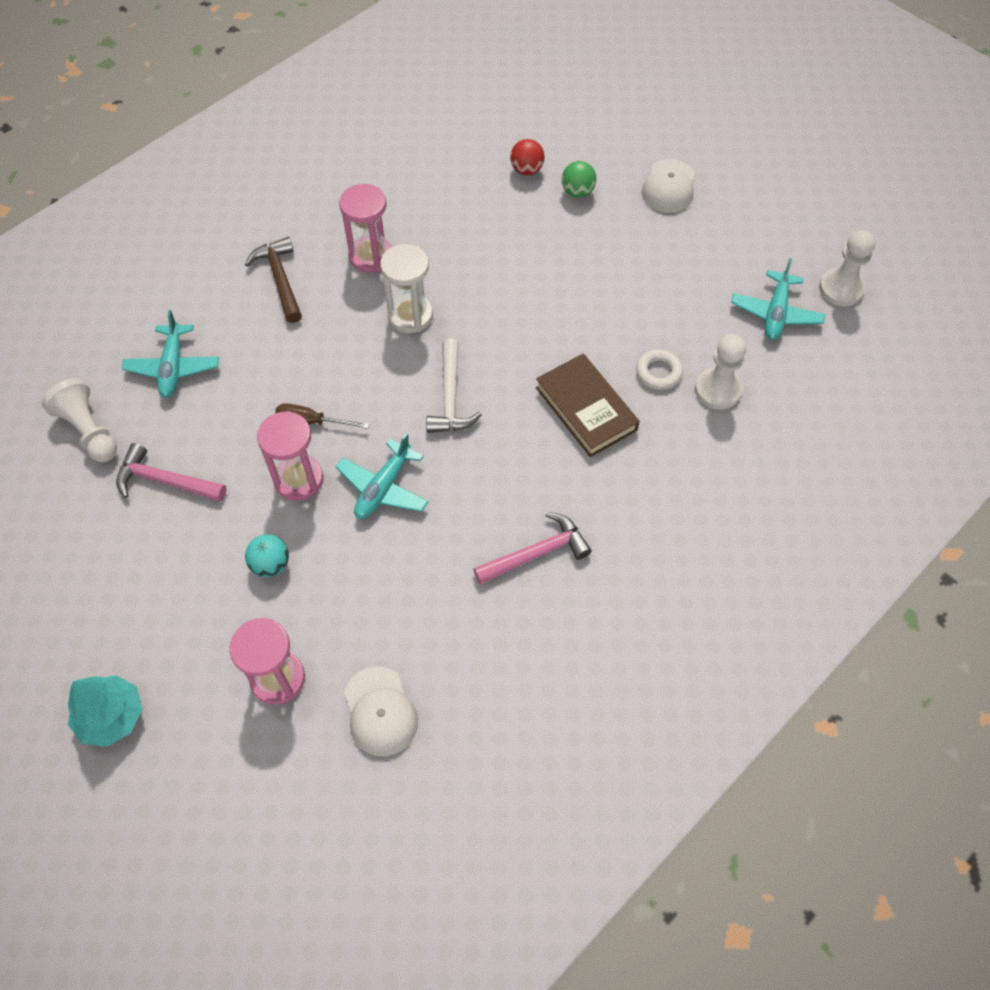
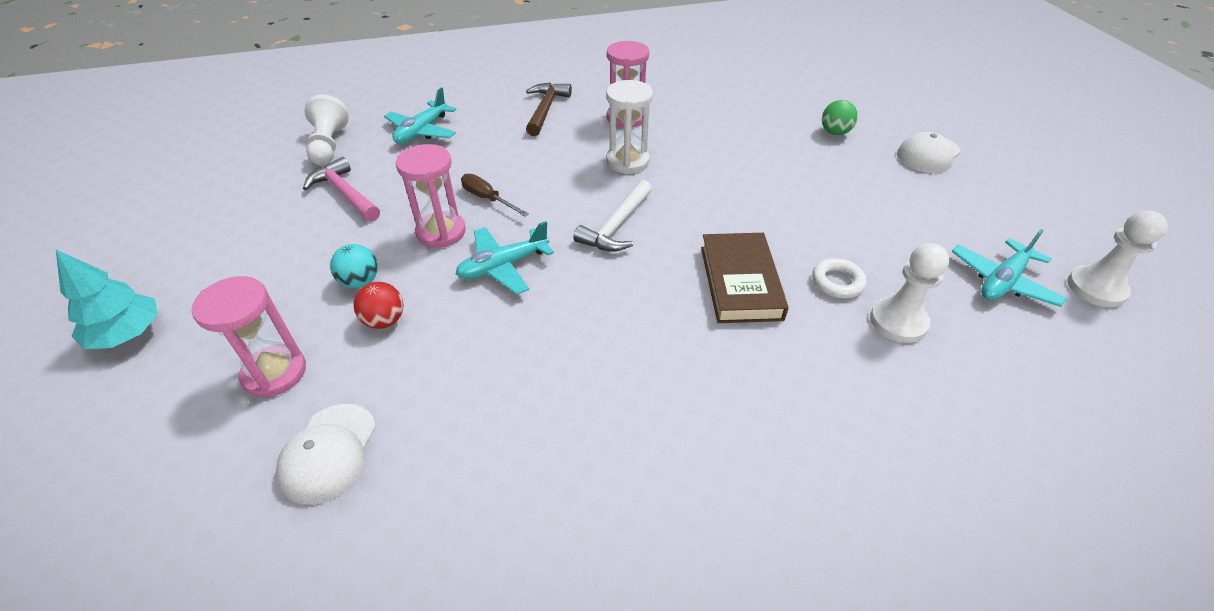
camera: 30 degrees right, 15 degrees down
(526, 170) = (797, 107): red ball -> red ball (384, 320)
(537, 553) = (601, 383): pink hammer -> none

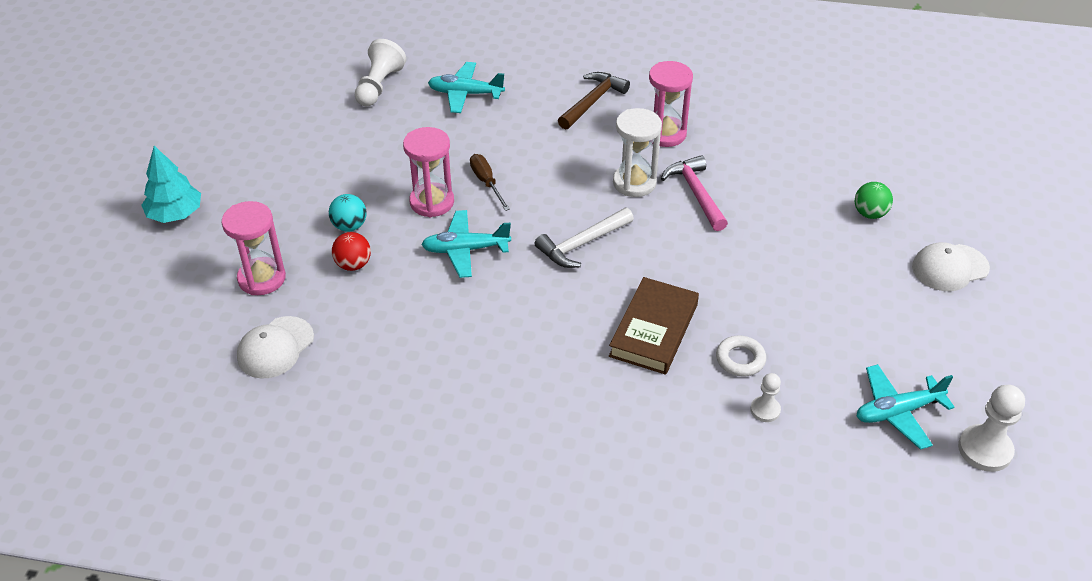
camera: 25 degrees right, 0 degrees up
(344, 193) = (371, 140): pink hammer -> pink hammer (696, 193)
(422, 131) = (465, 94): turquoise plane -> turquoise plane turned 45 degrees clockwise
(898, 321) = (765, 410): white pawn -> white pawn, size x0.58

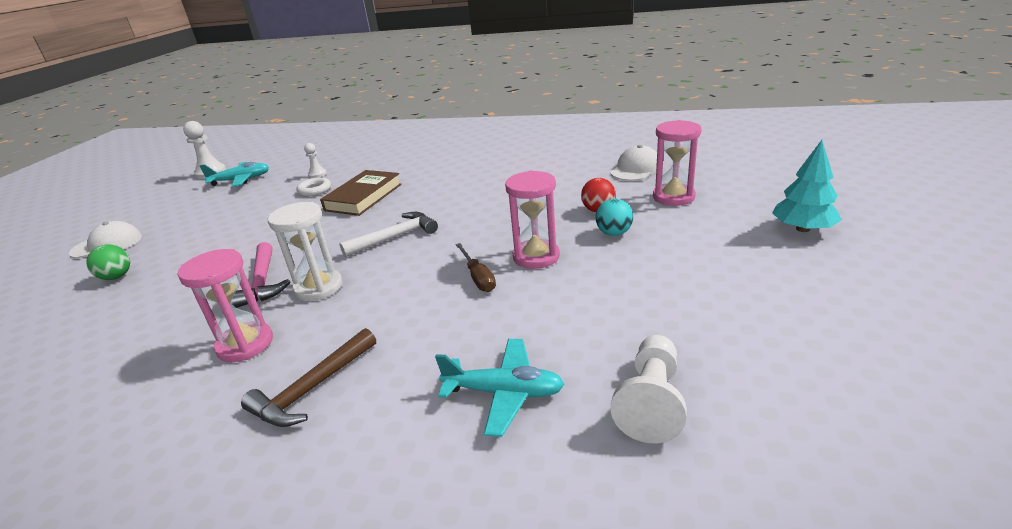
camera: 175 degrees left, 15 degrees down
(465, 250) = (500, 226): turquoise plane -> none

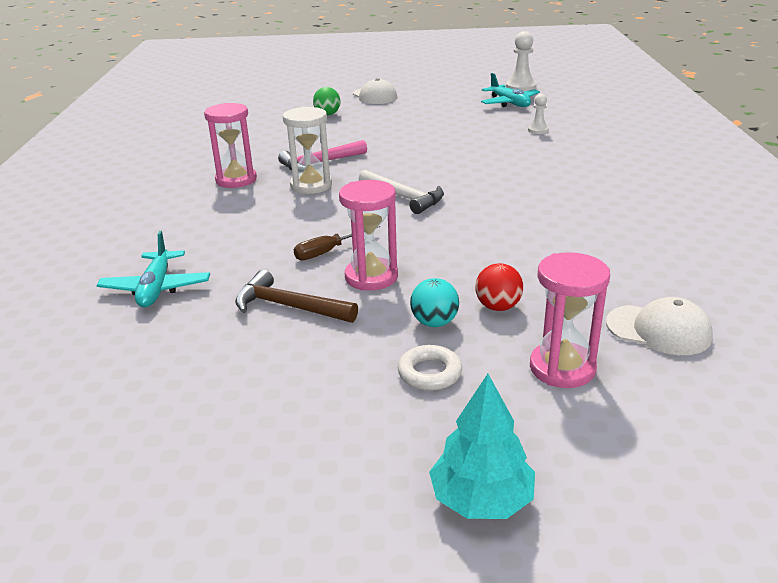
camera: 75 degrees right, 0 degrees up
(312, 389) = (180, 215): brown hammer -> brown hammer (288, 307)
(315, 190) = (498, 139): white ring -> white ring (429, 373)
(363, 197) = (489, 164): brown book -> none
(651, 401) = (126, 359): white pawn -> none

